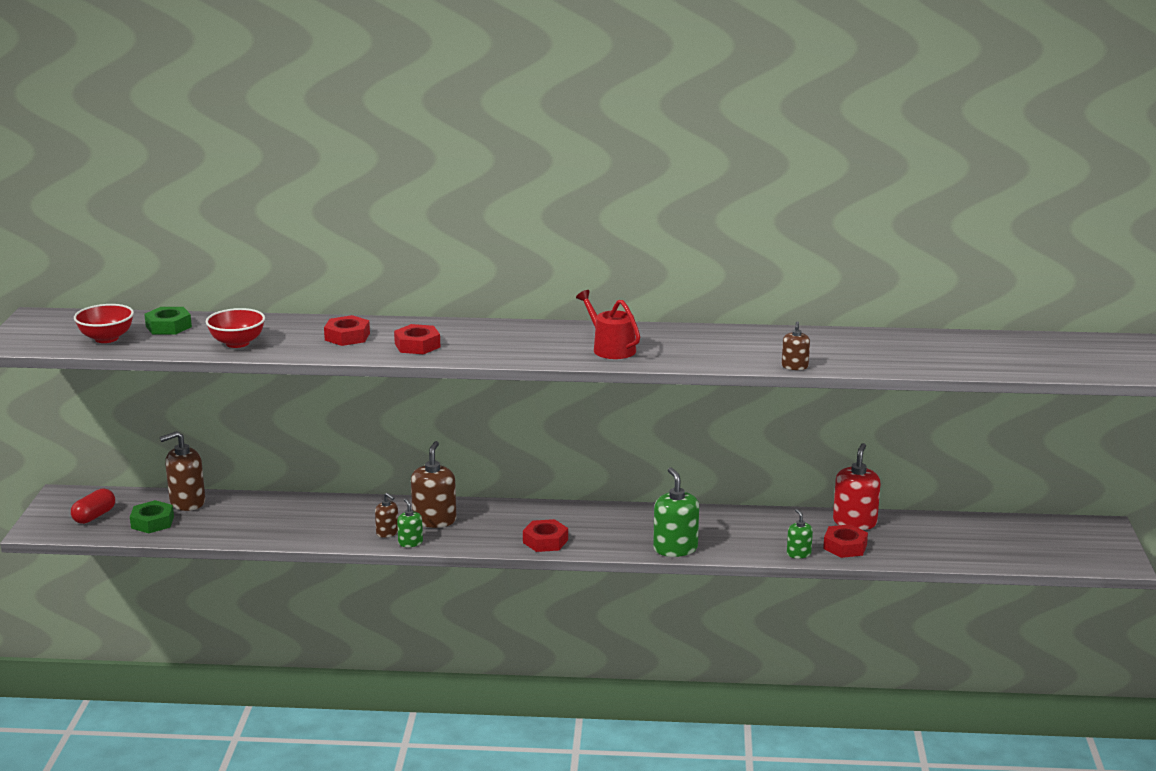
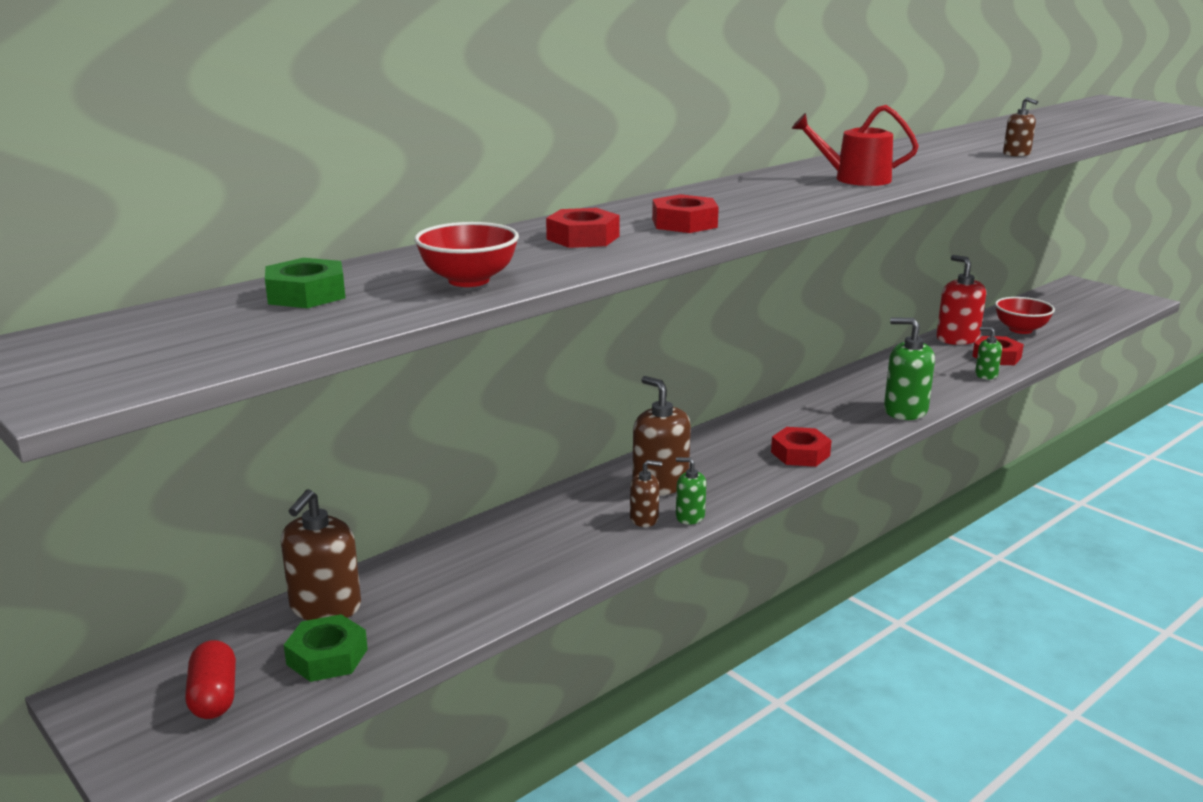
camera: 45 degrees left, 0 degrees up
(106, 338) = (244, 334): red bowl -> red bowl (1020, 330)

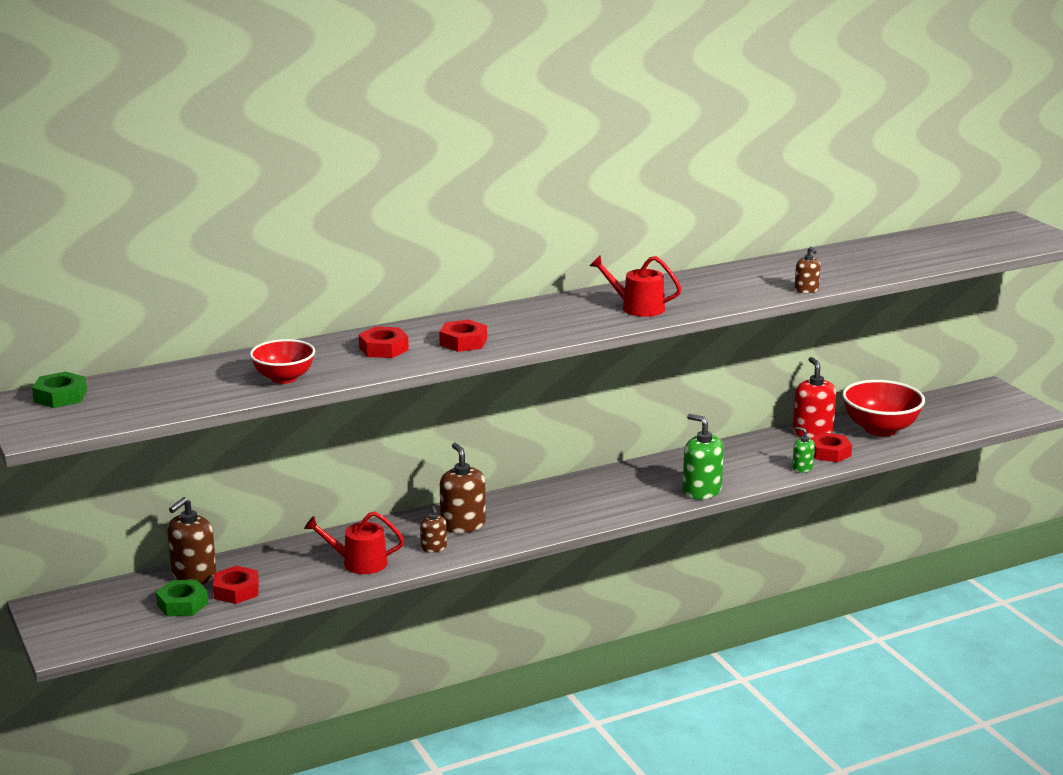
camera: 15 degrees right, 0 degrees up
(214, 697) = (109, 616): red capsule -> none
(306, 294) = (184, 379): green nut -> green nut (60, 396)
(557, 553) = (359, 563): none -> red watering can
(644, 519) = (434, 548): brown soap dispenser -> brown soap dispenser turned 60 degrees clockwise
(690, 516) = (467, 550): green soap dispenser -> none
(800, 454) = (586, 515): red nut -> red nut (236, 591)
(1020, 330) = (880, 429): red bowl -> red bowl, size x1.57

